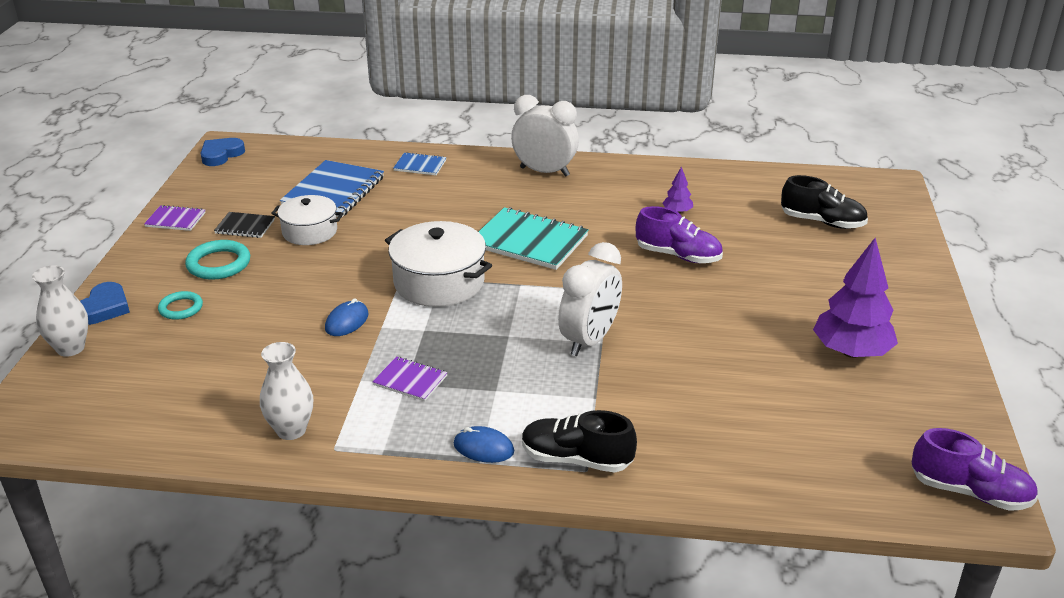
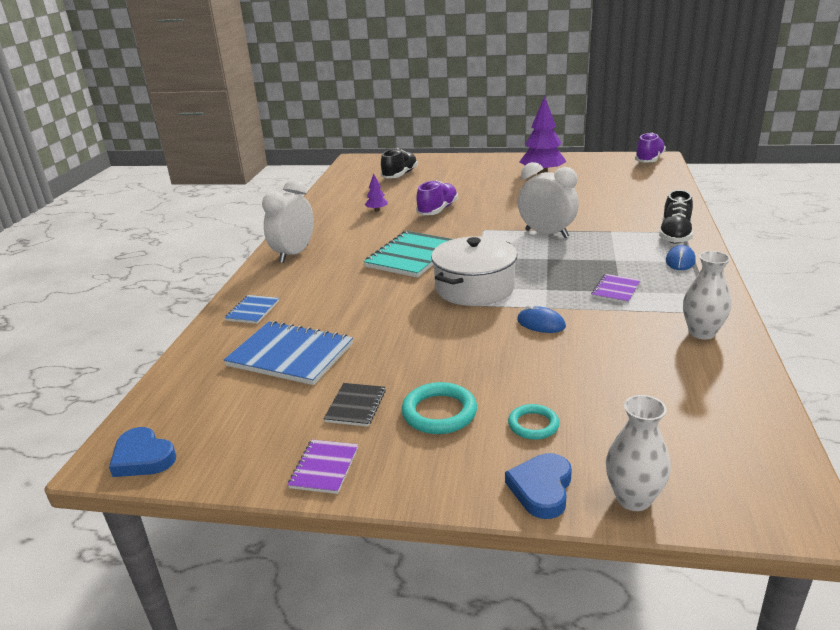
camera: 85 degrees left, 5 degrees down
(104, 308) = (541, 489): blue heart -> blue heart turned 90 degrees counterclockwise
(309, 231) = (376, 360): white pot -> none

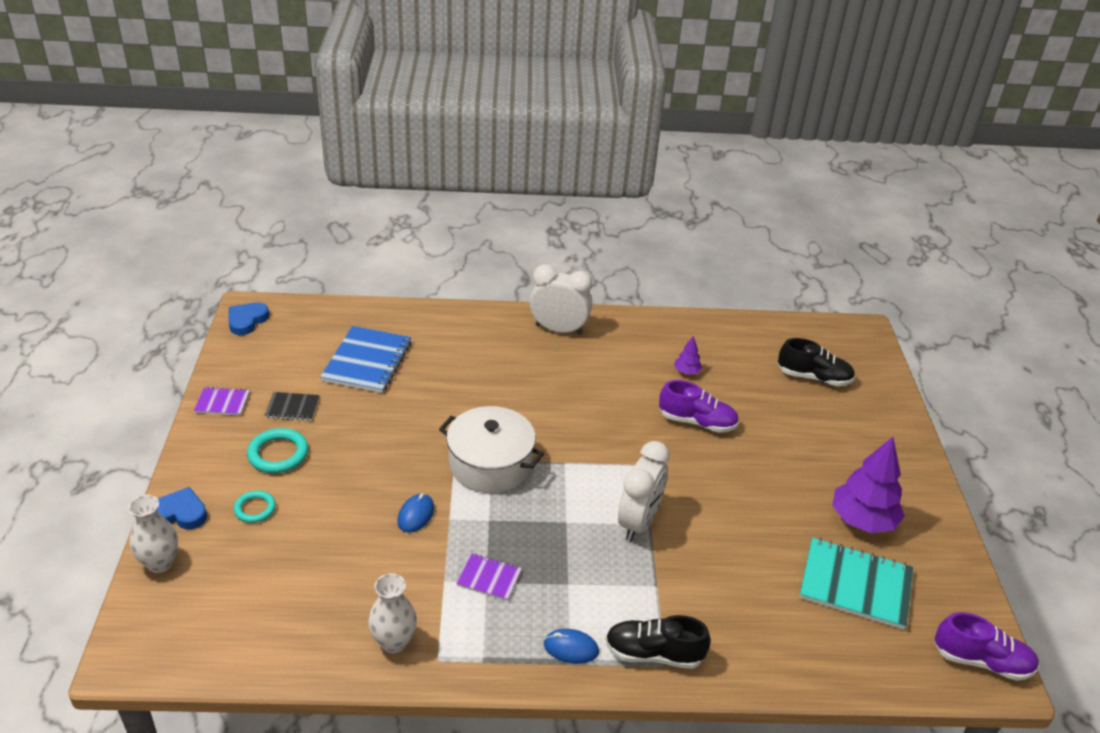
camera: 75 degrees right, 10 degrees up
(252, 311) = (442, 326): blue notebook -> none
(411, 256) = (562, 412): turquoise notebook -> turquoise notebook (855, 585)

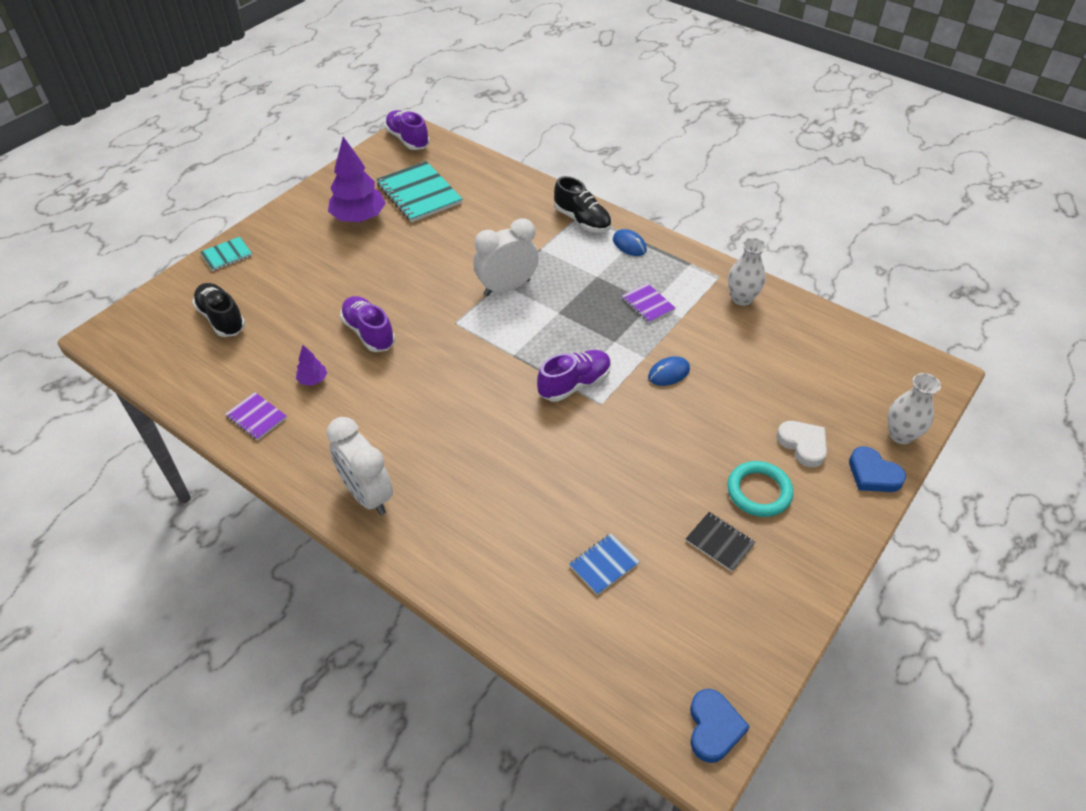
camera: 140 degrees left, 10 degrees up
(222, 402) = (793, 591): purple notebook -> purple notebook (256, 417)
(247, 321) = (713, 728): blue heart -> blue heart turned 60 degrees counterclockwise
(255, 509) = (803, 445): turquoise ring -> white heart
(367, 361) = (604, 564): blue notebook -> blue notebook, size x0.52
(490, 464) = (574, 384): white pot -> purple shoe
(899, 424) = (226, 255): none -> turquoise notebook

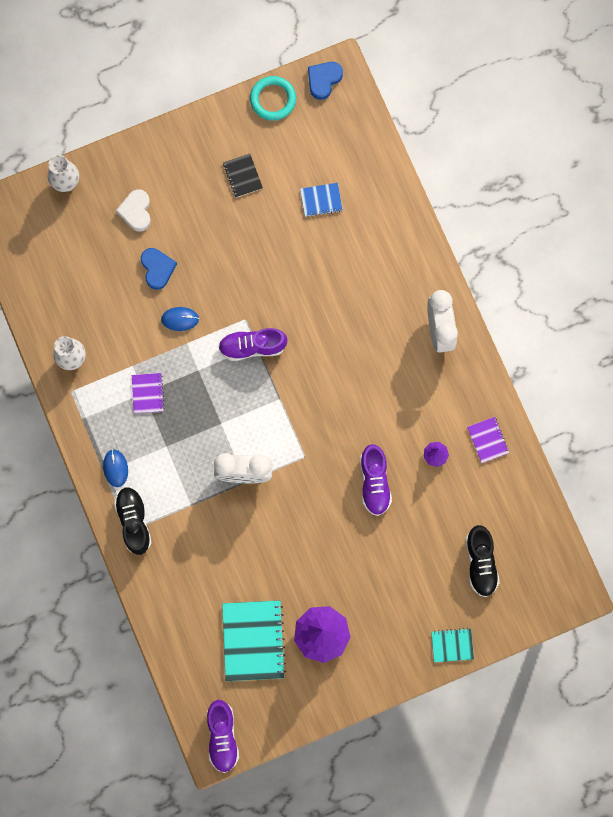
camera: 150 degrees left, 30 degrees up
(759, 491) = (192, 195): turquoise ring -> turquoise ring (273, 99)
(873, 474) = (110, 167): blue heart -> blue heart (157, 269)

